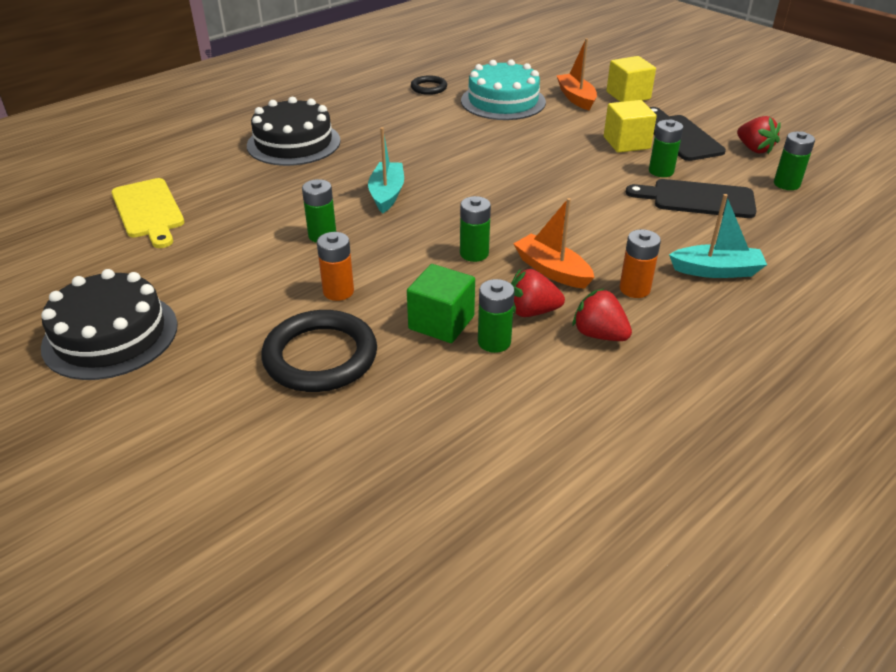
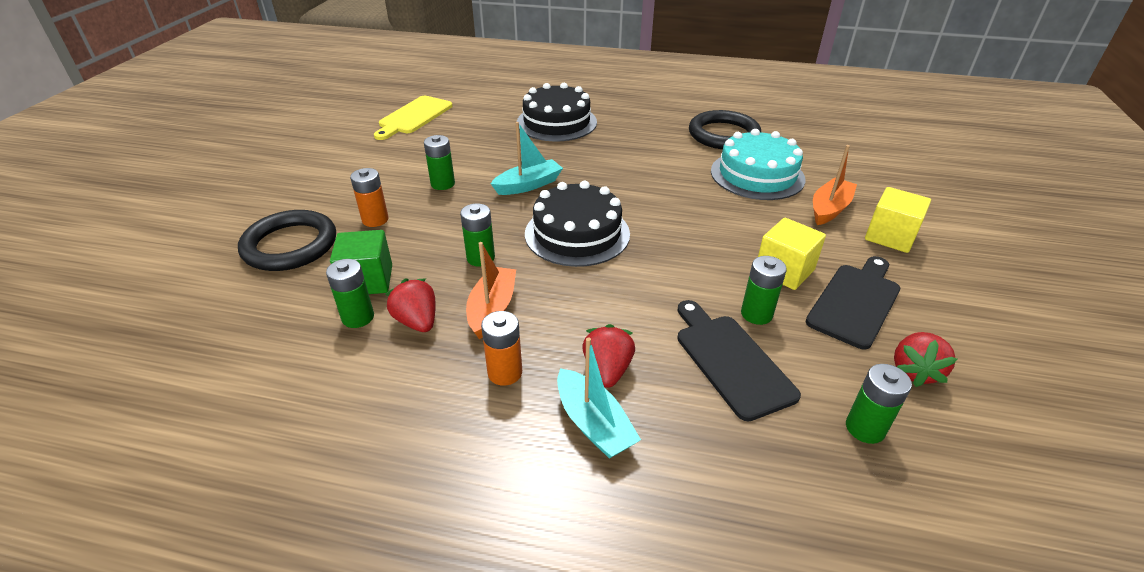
camera: 55 degrees right, 0 degrees up
(110, 335) = (270, 165): black cake -> black cake (577, 233)
(429, 88) = (723, 135): black ring -> black ring, size x1.91
(599, 335) = (409, 375): red strawberry -> red strawberry (607, 370)

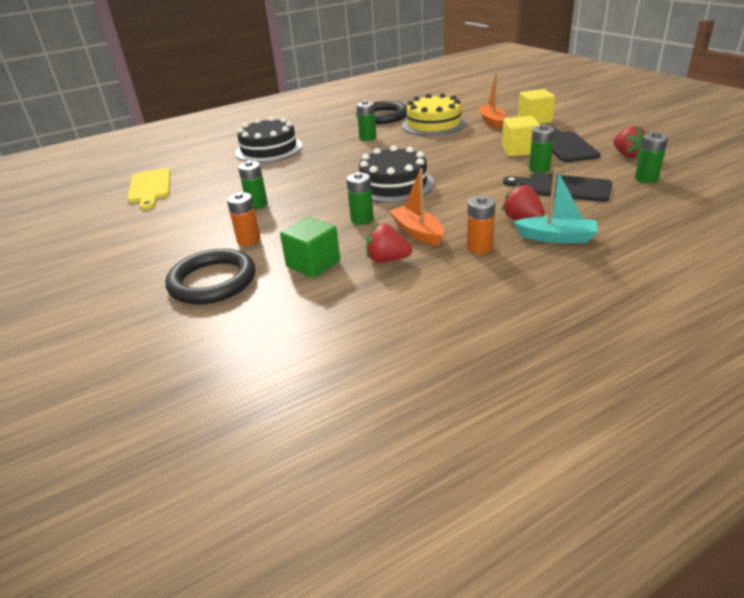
camera: 40 degrees left, 5 degrees down
(358, 317) = (347, 279): green battery -> green battery (367, 138)
(528, 185) = (317, 180): turquoise boat -> none
(757, 175) = (433, 124): turquoise cake -> yellow cake

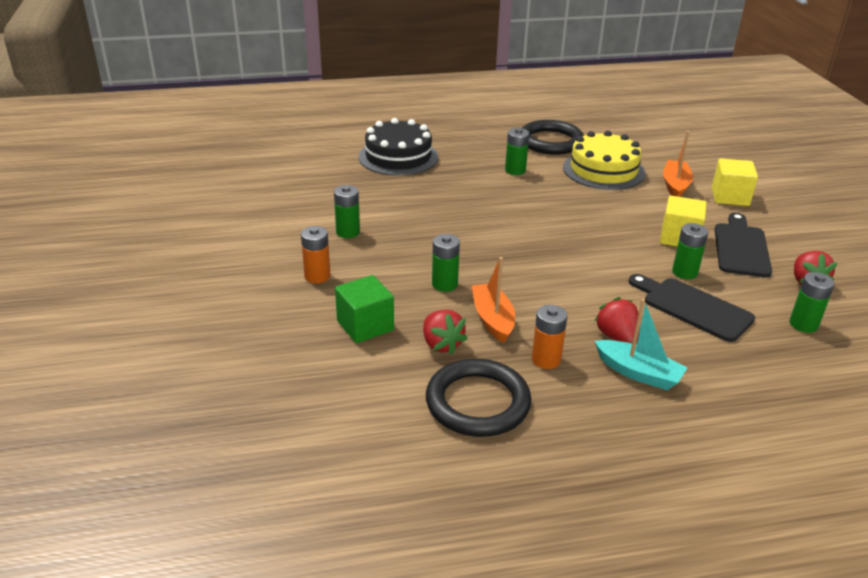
camera: 15 degrees right, 0 degrees up
(150, 187) = (252, 177): yellow cutting board -> none
(212, 281) = (259, 316): black ring -> black ring (477, 402)
(387, 260) = (441, 344): red strawberry -> red strawberry turned 150 degrees counterclockwise
(393, 184) = (505, 247): black cake -> none

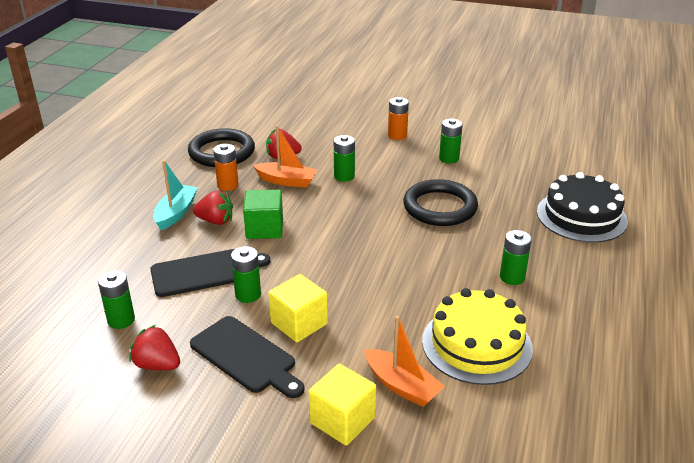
camera: 120 degrees right, 0 degrees up
(365, 326) = (326, 138): green cube -> green cube (264, 228)
(550, 142) = (579, 336): black ring -> black ring (440, 207)
(638, 373) = (176, 213): turquoise boat -> turquoise boat turned 135 degrees clockwise

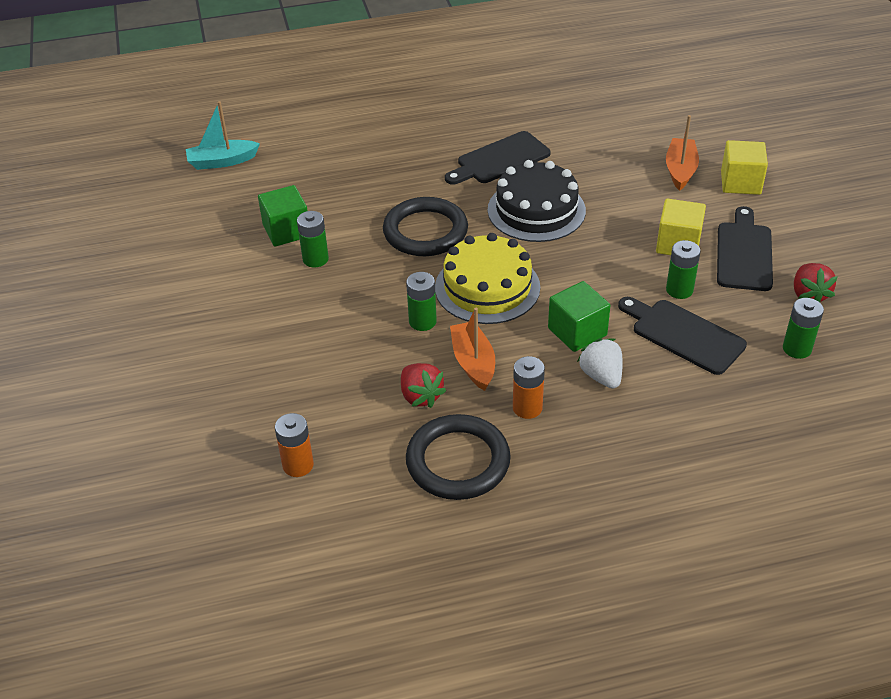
camera: 120 degrees left, 10 degrees up
(176, 213) = (620, 418): turquoise boat -> turquoise boat (222, 161)
(215, 221) = (601, 376): red strawberry -> white strawberry
(397, 135) = (287, 319): orange battery -> orange battery (298, 465)
(476, 344) = (600, 153): yellow cake -> yellow cake (487, 287)
(491, 156) = (286, 231): none -> green cube
(512, 277) = (500, 159): green battery -> black cutting board
(581, 216) = (366, 148): black cake -> black cake (536, 210)

